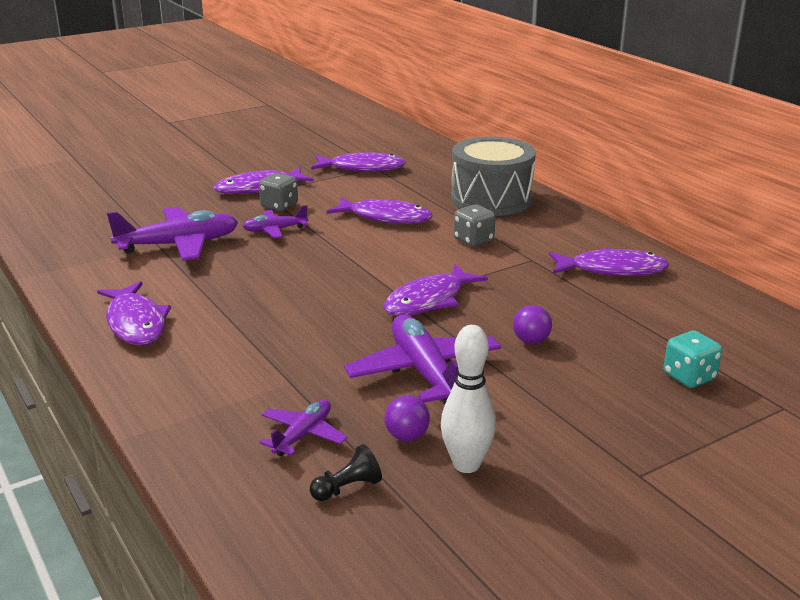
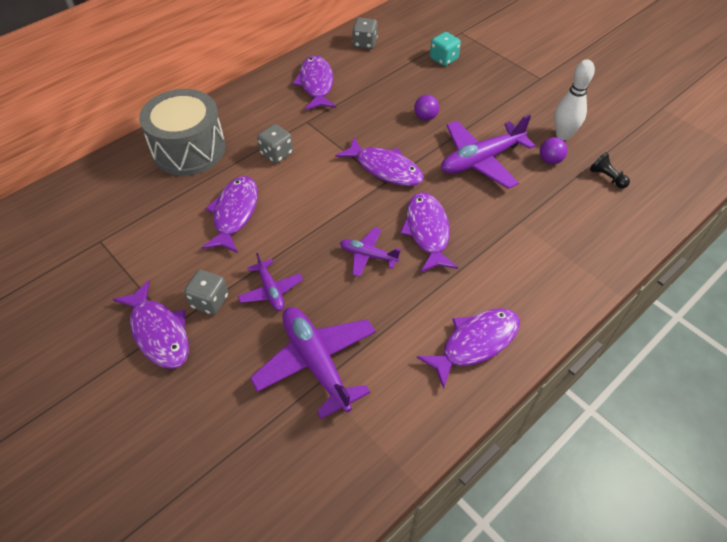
camera: 100 degrees left, 25 degrees up
(303, 435) = (571, 205): purple plane -> purple plane (368, 255)
(362, 168) = (102, 251): purple fish -> purple fish (427, 231)
(722, 312) = (365, 43): none -> grey dice

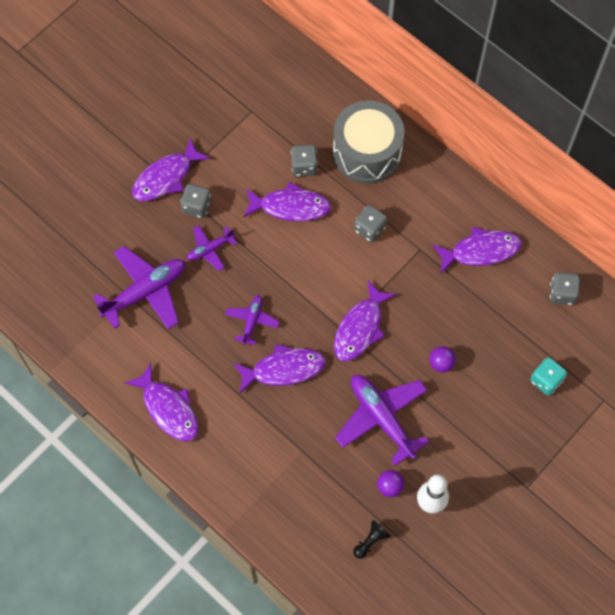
camera: 85 degrees right, 15 degrees up
(188, 199) = (304, 166): none -> grey dice

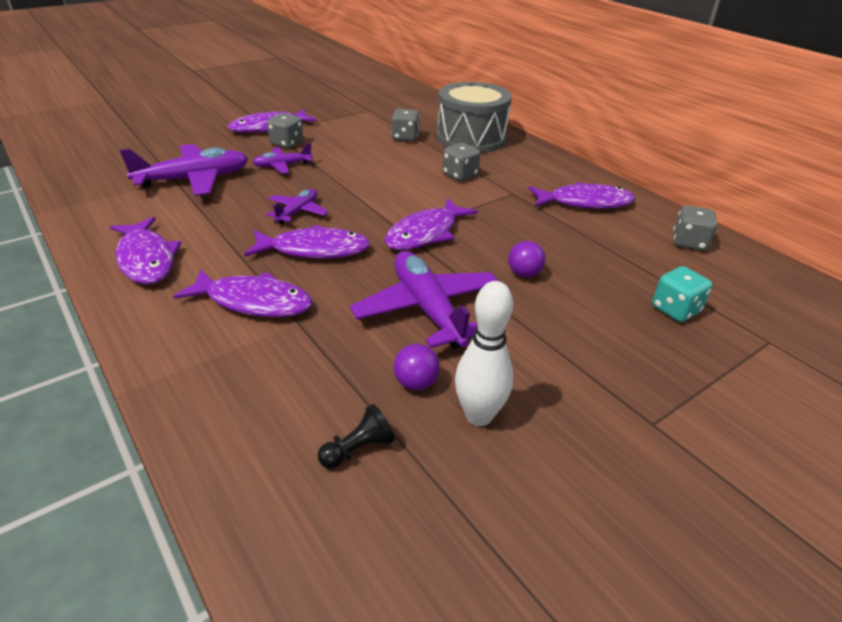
camera: 10 degrees right, 30 degrees down
(290, 207) = (381, 154): purple fish -> purple fish (253, 302)

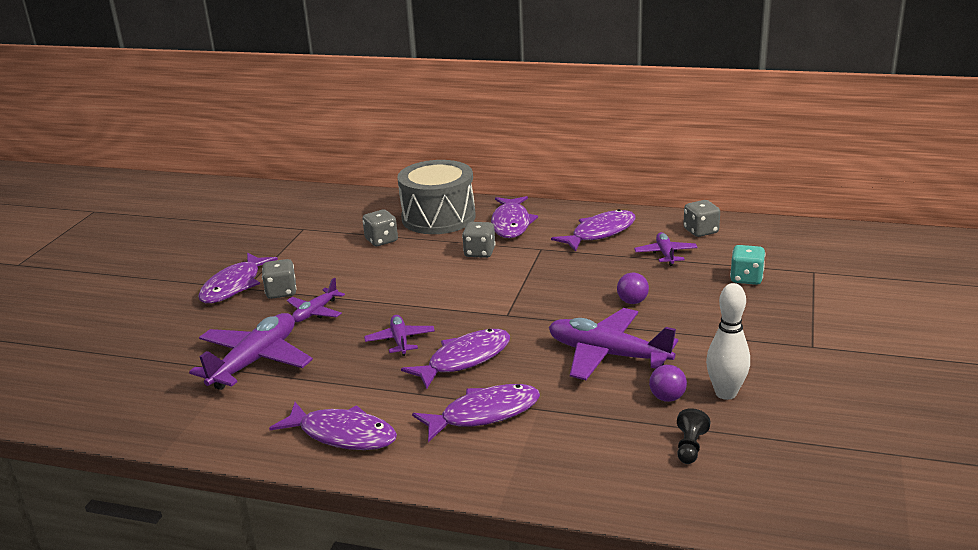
camera: 35 degrees left, 10 degrees down
(425, 233) = (525, 308): purple fish -> purple fish (511, 224)
(621, 247) = (665, 254): none -> purple plane

